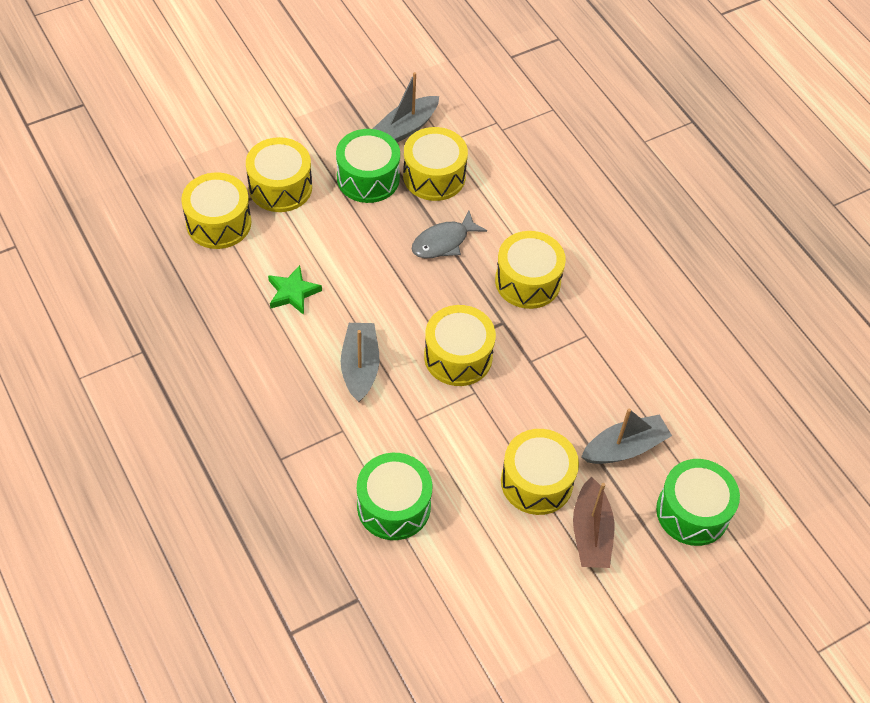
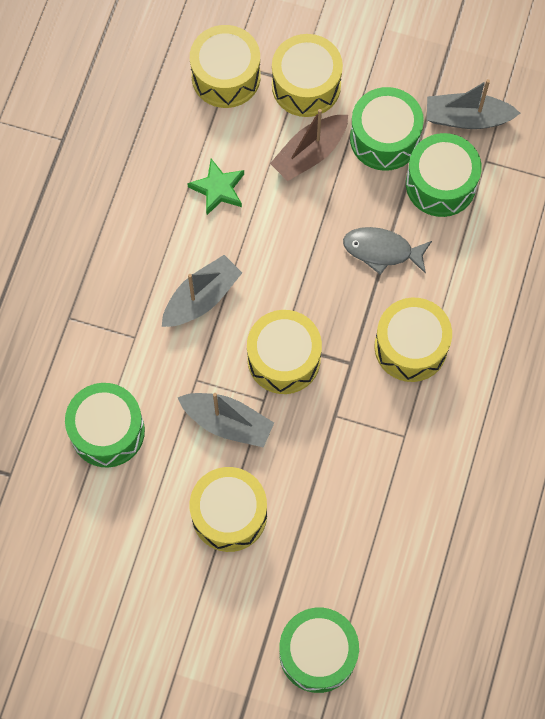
camera: 50 degrees right, 15 degrees up
(434, 176) = (440, 184): yellow drum -> green drum
(591, 533) = (223, 592): brown boat -> brown boat (310, 153)
(624, 448) = (325, 554): grey boat -> grey boat (227, 422)

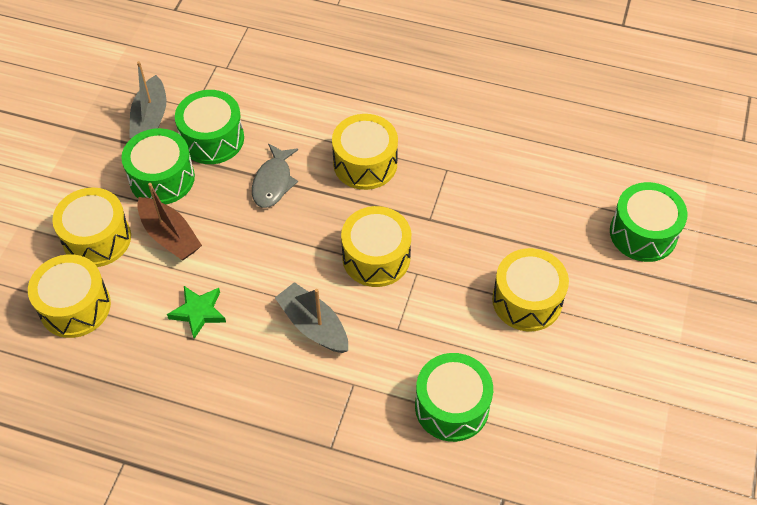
camera: 90 degrees left, 15 degrees down
(227, 422) = (439, 302): grey boat -> none

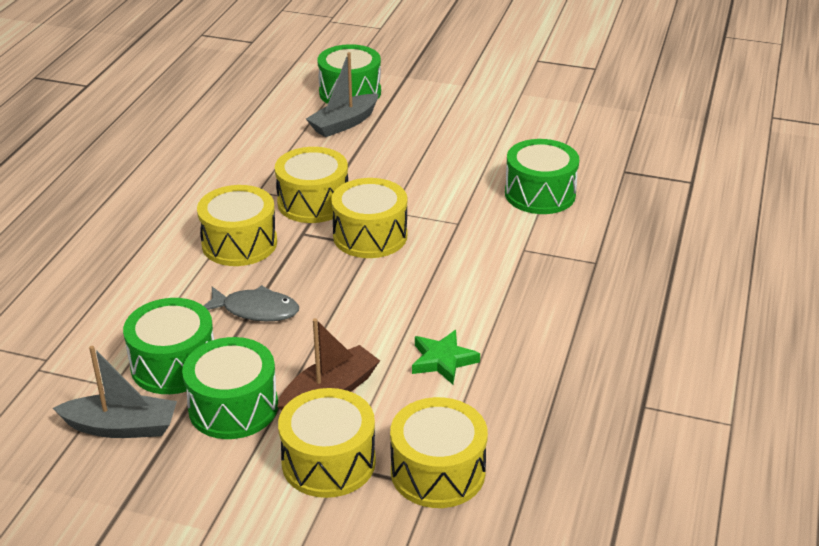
camera: 90 degrees left, 20 degrees down
(313, 325) = (456, 275): grey boat -> grey boat (344, 123)
(527, 300) = (422, 152): yellow drum -> yellow drum (313, 202)

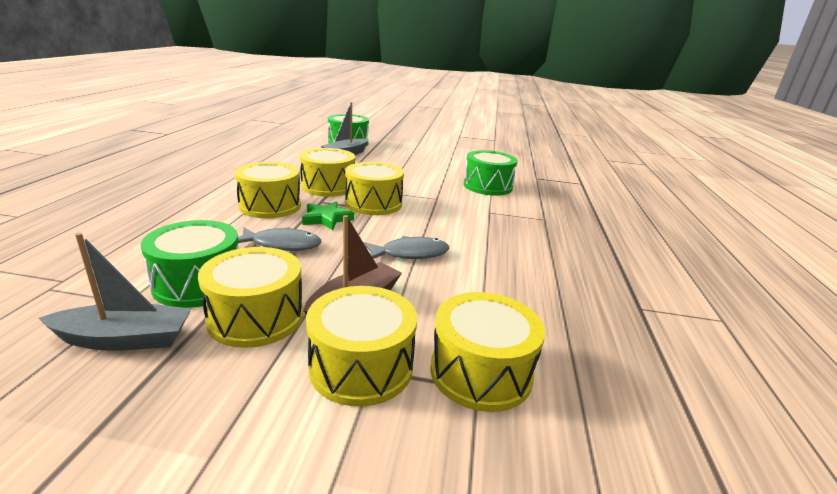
camera: 10 degrees left, 10 degrees down
(233, 407) = (256, 317): green drum -> yellow drum
(401, 324) = (410, 254): none -> grey fish
(443, 360) = (453, 277): green star -> green star (327, 219)

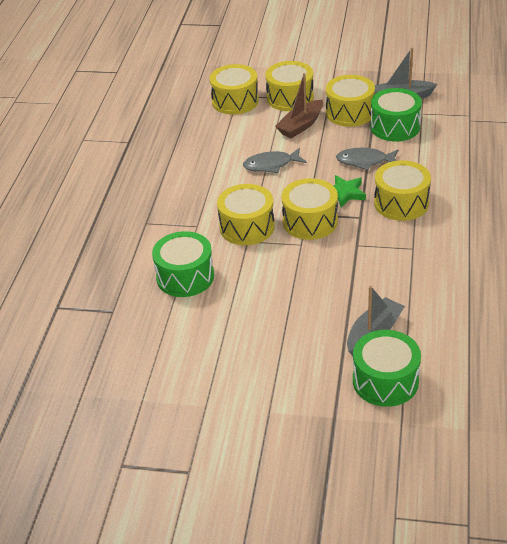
camera: 175 degrees left, 15 degrees up
(328, 186) = (364, 244): yellow drum -> yellow drum (247, 227)

